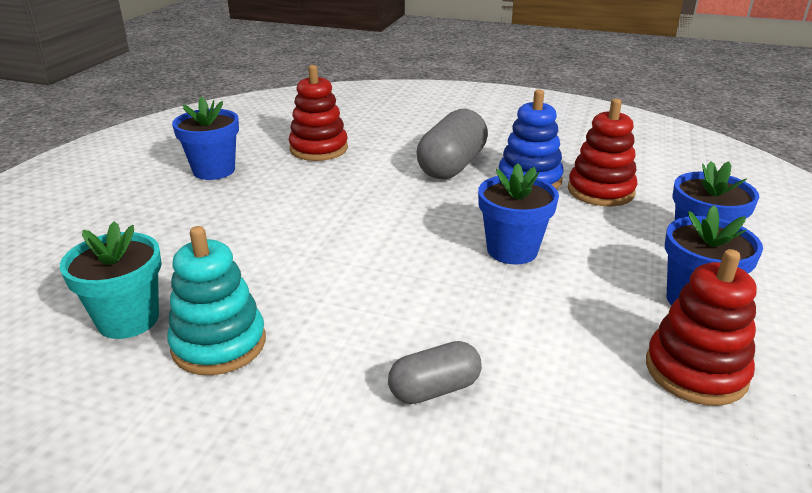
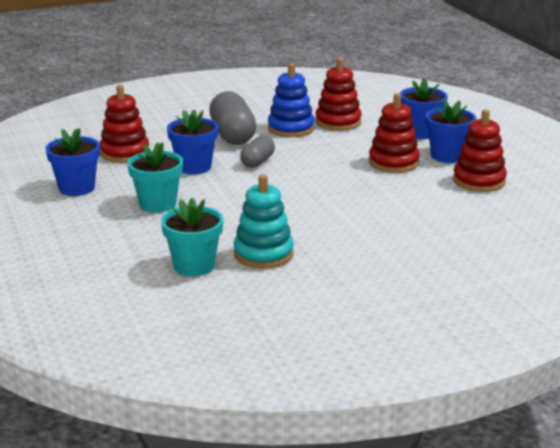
camera: 40 degrees left, 5 degrees down
(243, 219) = (157, 204): none -> turquoise flower pot
(434, 389) = (389, 227): grey capsule -> grey capsule (257, 162)
(512, 250) = (337, 165): blue flower pot -> blue flower pot (194, 167)
(595, 278) = (393, 163): none -> red stacking toy

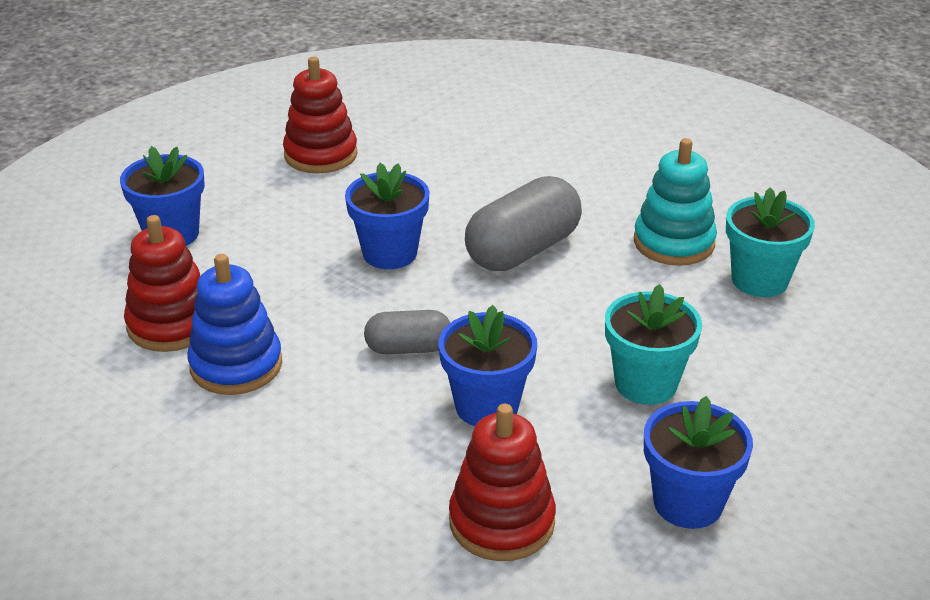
camera: 120 degrees left, 10 degrees up
(232, 135) = (315, 420): grey capsule -> grey capsule (523, 250)
(393, 163) = (310, 228): red stacking toy -> none
(447, 156) = (251, 193): blue flower pot -> blue flower pot (390, 253)

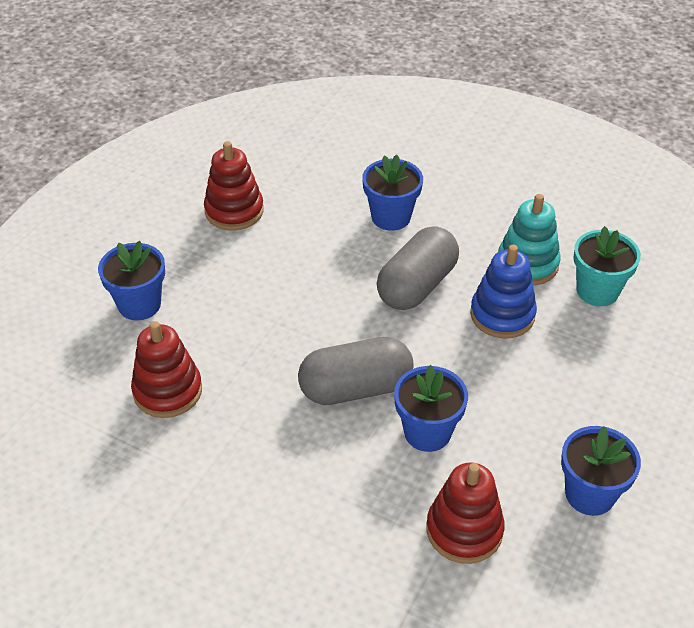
camera: 10 degrees left, 10 degrees up
(236, 365) = (230, 422): blue stacking toy -> blue stacking toy (502, 315)
(390, 253) = (316, 301): blue flower pot -> blue flower pot (391, 217)
(408, 348) = (355, 388): grey capsule -> grey capsule, size x1.74
(645, 384) = (537, 396): turquoise flower pot -> none

